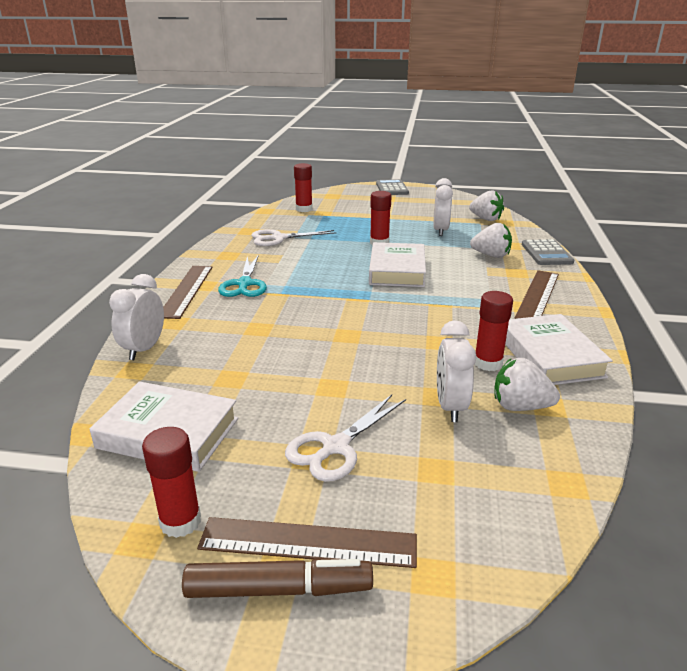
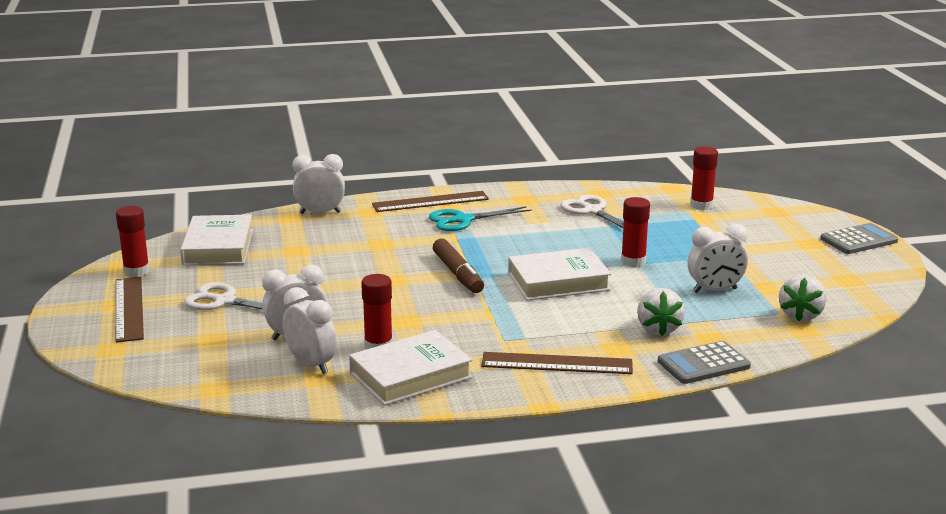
camera: 70 degrees right, 5 degrees down
(279, 589) = (91, 307): brown marker -> brown marker (458, 274)
(520, 406) = (311, 365): white strawberry -> white clock

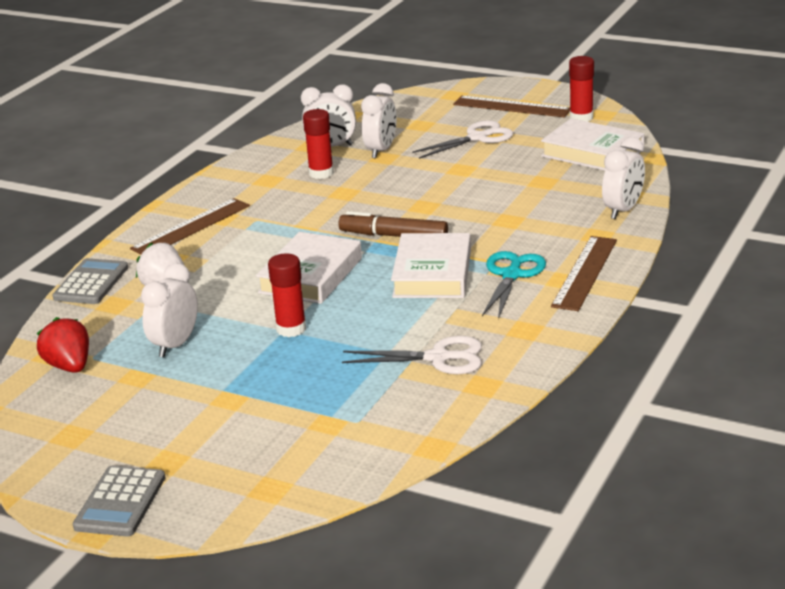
camera: 130 degrees right, 5 degrees up
(410, 375) = (264, 173): white book -> white book (432, 274)
(701, 205) = (357, 440): red glue stick -> none
(800, 315) = (69, 366): white strawberry -> red strawberry

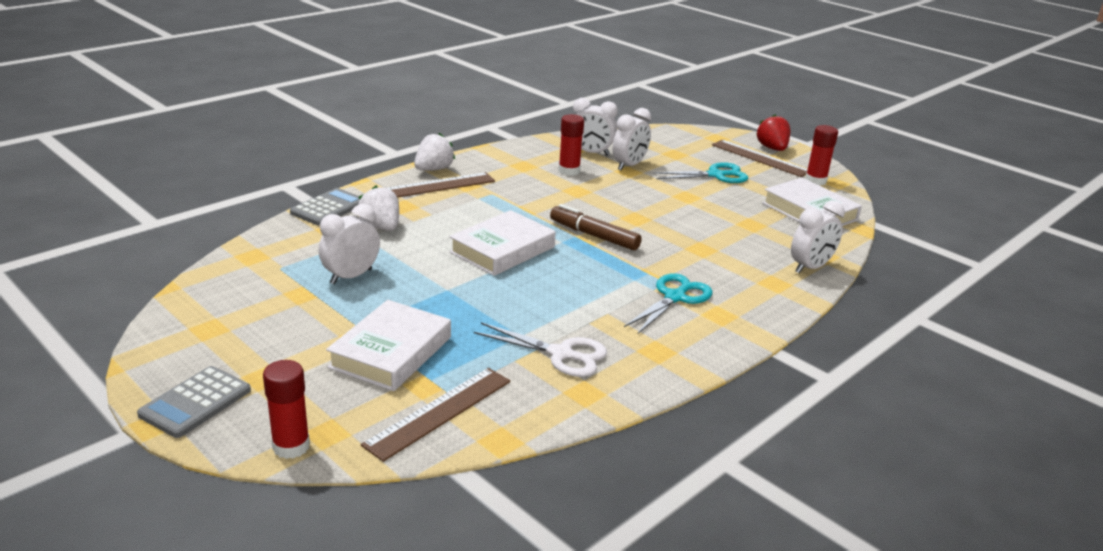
camera: 15 degrees right, 0 degrees up
(69, 366) = (257, 270): red strawberry -> red strawberry (772, 148)
(173, 210) = (433, 169): none -> white strawberry
(291, 329) = (454, 290): red glue stick -> red glue stick (291, 446)
(432, 274) = (605, 276): white book -> white book (391, 352)
(478, 138) = (716, 175): white scissors -> turquoise scissors
(584, 273) = (743, 314): brown ruler -> brown ruler (439, 412)

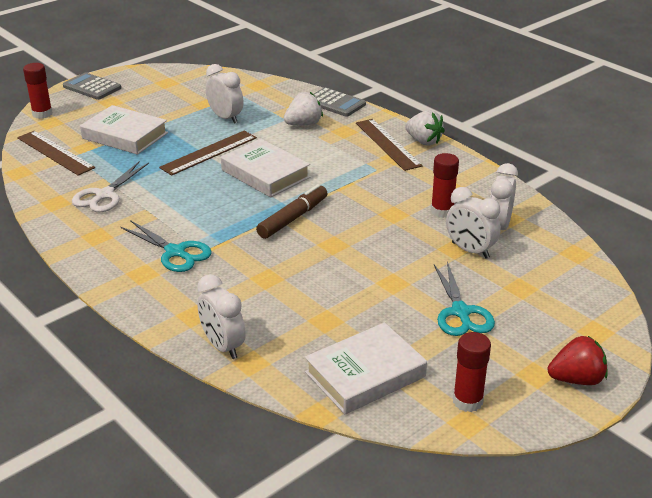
camera: 95 degrees right, 5 degrees up
(760, 158) = (533, 360): brown ruler -> brown ruler (209, 152)

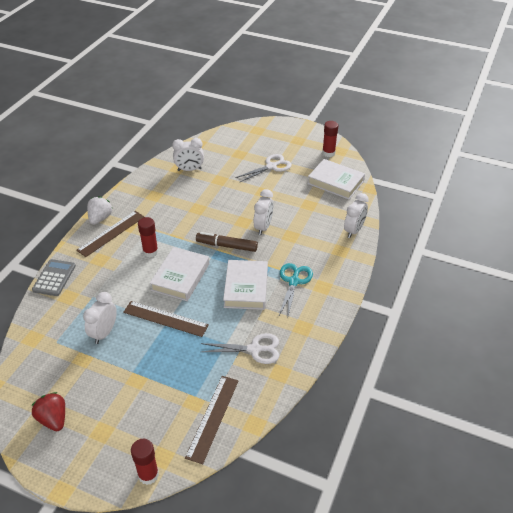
camera: 115 degrees left, 10 degrees up
(92, 87) = (75, 466): grey calculator -> none
(125, 136) = (162, 384): white book -> white book (246, 288)
(304, 124) = (97, 283): white strawberry -> none
(442, 211) = (184, 191): red glue stick -> red glue stick (150, 252)
(461, 312) = (271, 166): turquoise scissors -> white scissors
(470, 250) = (217, 174): white clock -> white clock (263, 227)
(576, 379) = (293, 130): red strawberry -> red strawberry (53, 419)

